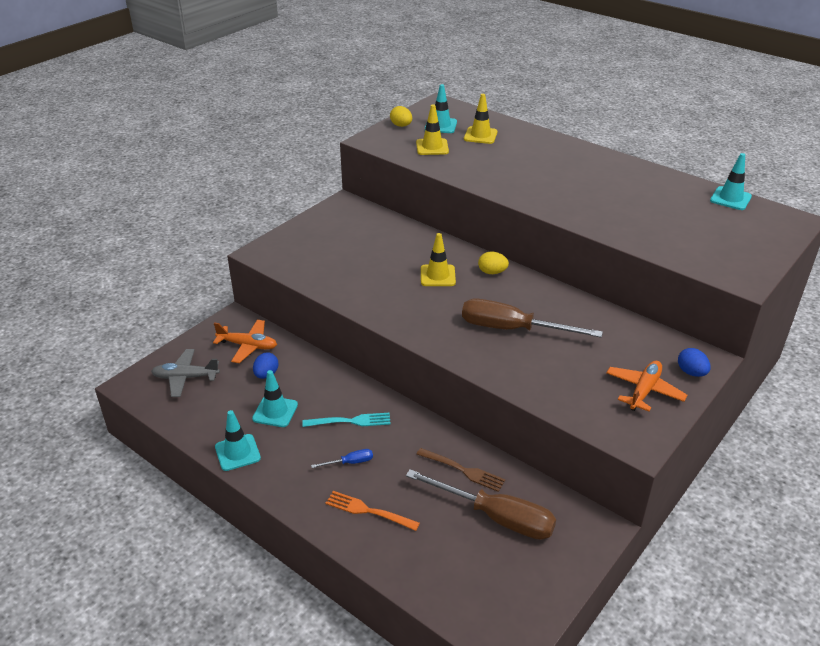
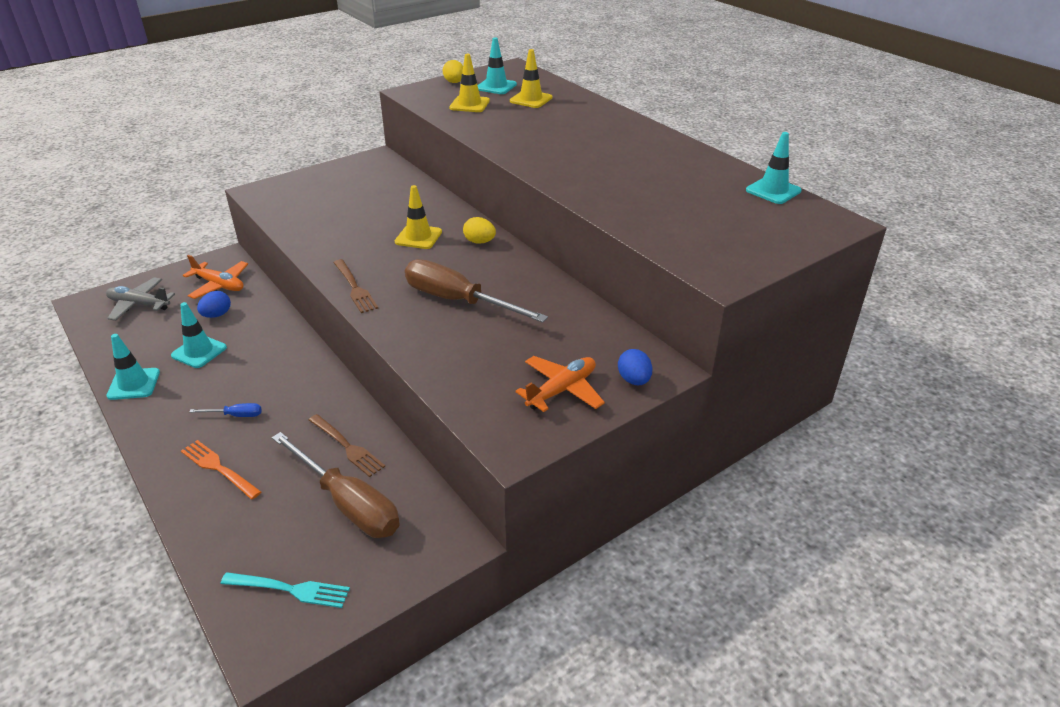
camera: 15 degrees right, 0 degrees up
(350, 421) = (266, 374): turquoise fork -> turquoise fork (290, 589)
(418, 332) = (354, 288): none -> brown fork

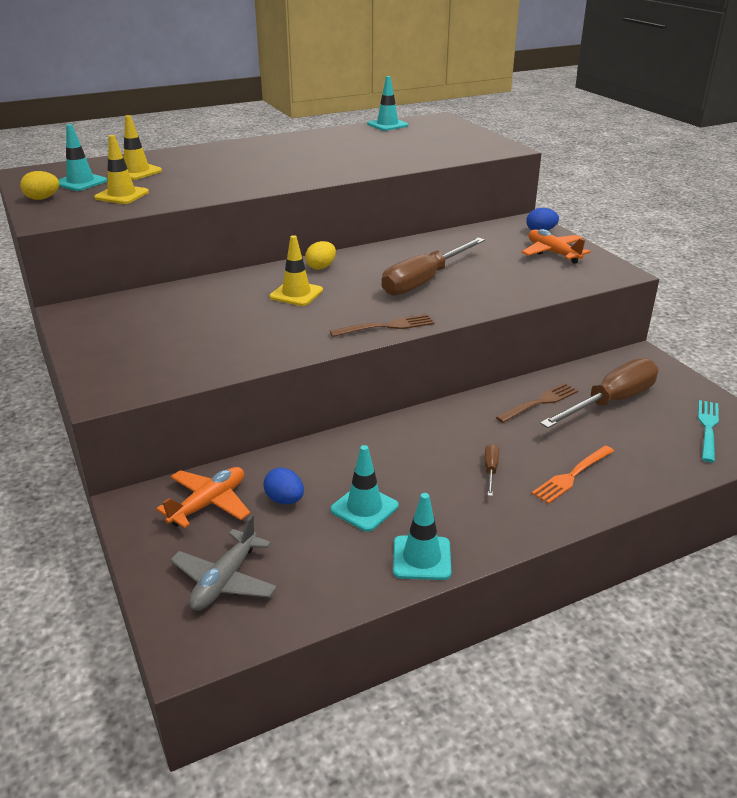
camera: 80 degrees left, 5 degrees down
(236, 415) = (490, 470): blue screwdriver -> brown screwdriver

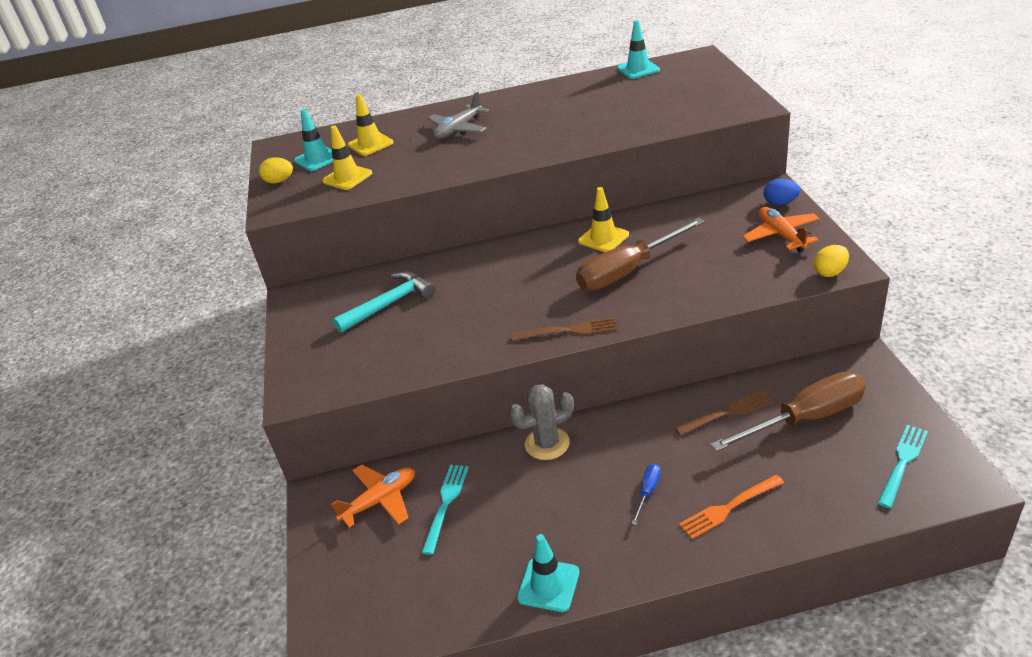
camera: 20 degrees right, 5 degrees up
(185, 314) = (389, 304): none -> turquoise hammer
(225, 580) = (372, 584): grey plane -> grey plane (458, 129)
(285, 500) = (446, 504): blue egg -> turquoise fork
(296, 294) = (497, 282): yellow traffic cone -> yellow traffic cone (603, 238)
(321, 267) = (532, 248): yellow egg -> yellow egg (830, 272)
(364, 508) = (513, 522): turquoise traffic cone -> none
(374, 439) = (547, 443): none -> grey cactus
(490, 470) = (648, 492): brown screwdriver -> blue screwdriver

